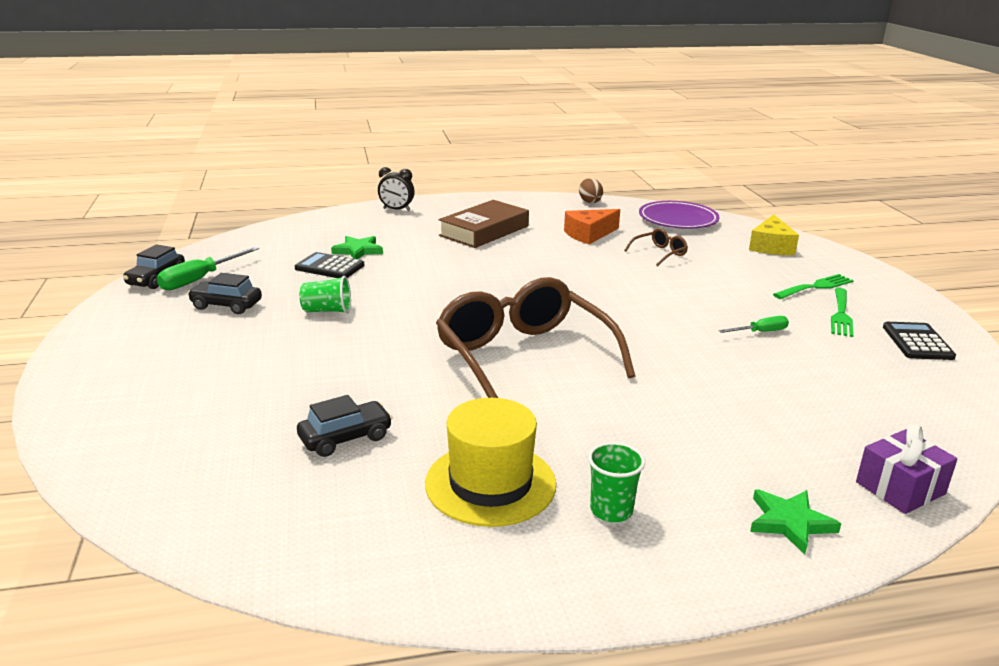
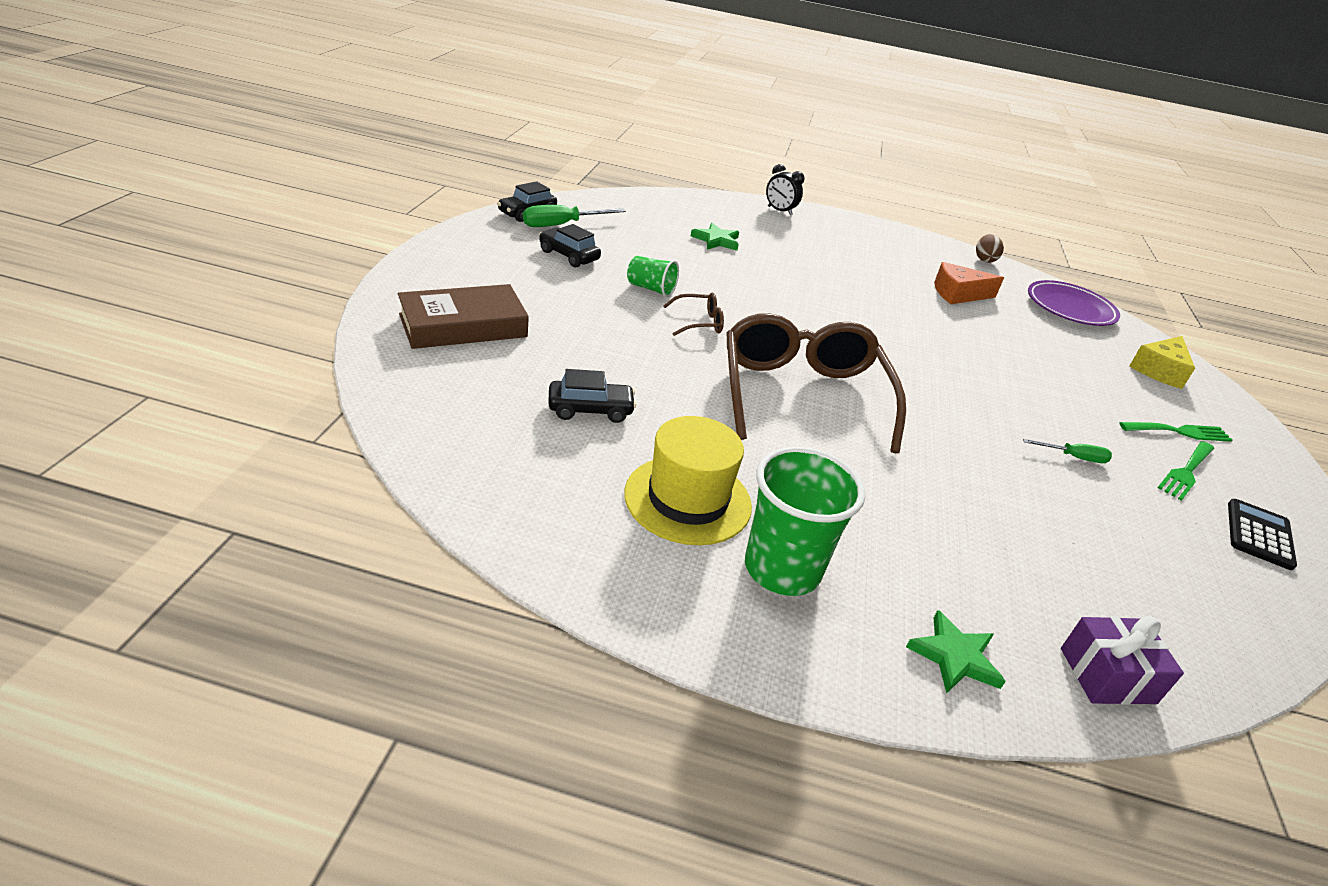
camera: 20 degrees right, 10 degrees up
(329, 267) = (680, 248): black calculator -> none
(484, 231) = (851, 258): brown book -> brown book (463, 326)
(611, 510) = (782, 569): green cup -> green cup, size x1.81
(659, 253) = (1021, 338): brown glasses -> brown glasses (699, 322)

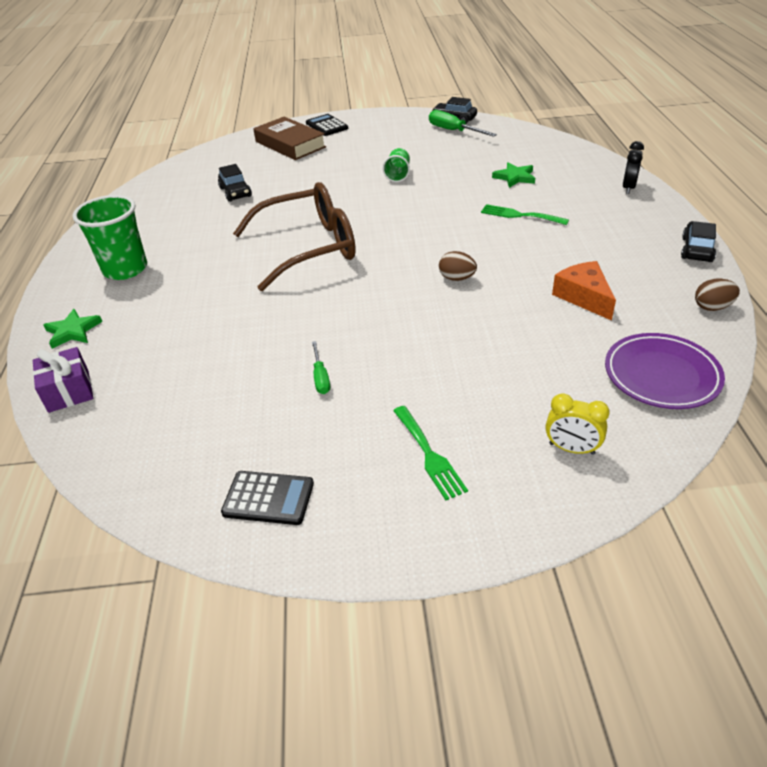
camera: 80 degrees right, 5 degrees up
(431, 283) = (326, 126): none -> black calculator
(568, 256) = (410, 144): black car -> black car (696, 249)
(687, 499) = (171, 233): yellow hat -> none
(699, 322) = (370, 198): brown glasses -> none
(908, 333) = (457, 278): none -> brown egg
(1159, 371) = (571, 449): yellow cheese -> yellow clock
(1186, 472) = (349, 453): green fork -> green fork (520, 215)

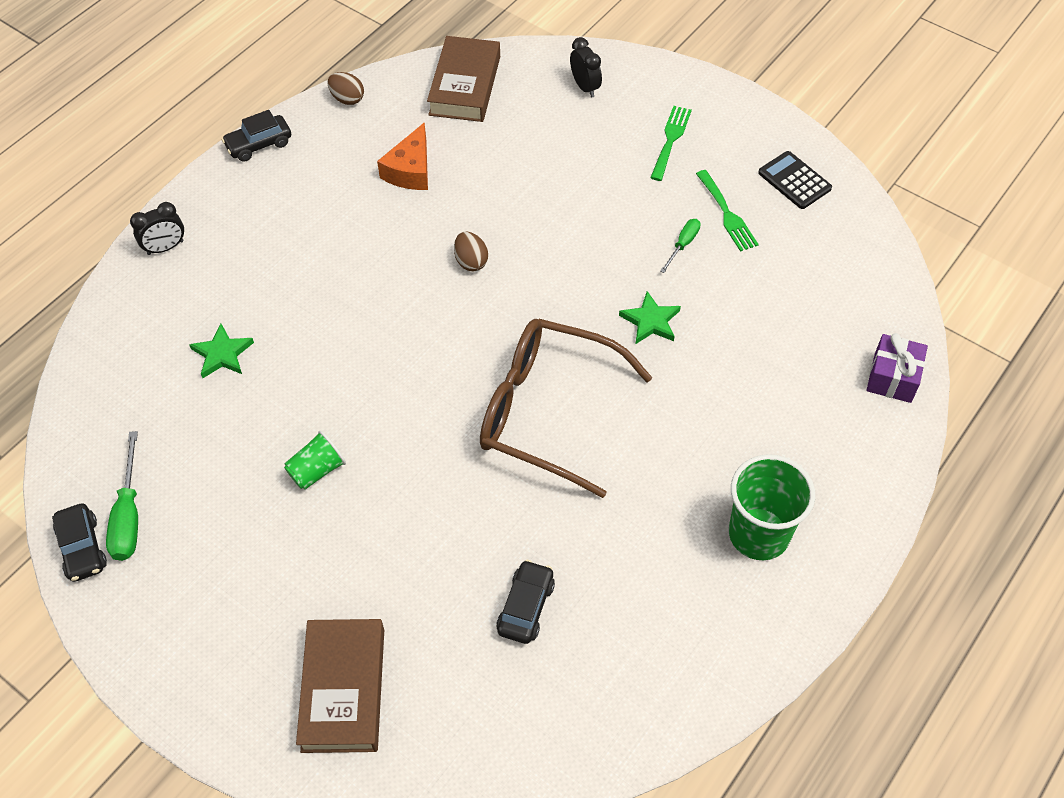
camera: 140 degrees left, 15 degrees up
(73, 331) = (859, 462): green star -> green star (650, 321)
(326, 126) = (239, 704): black calculator -> none
(520, 215) = (310, 293): green fork -> green fork (727, 214)
(571, 449) = (585, 87): yellow clock -> black clock
(661, 375) = (465, 85): purple plate -> brown book

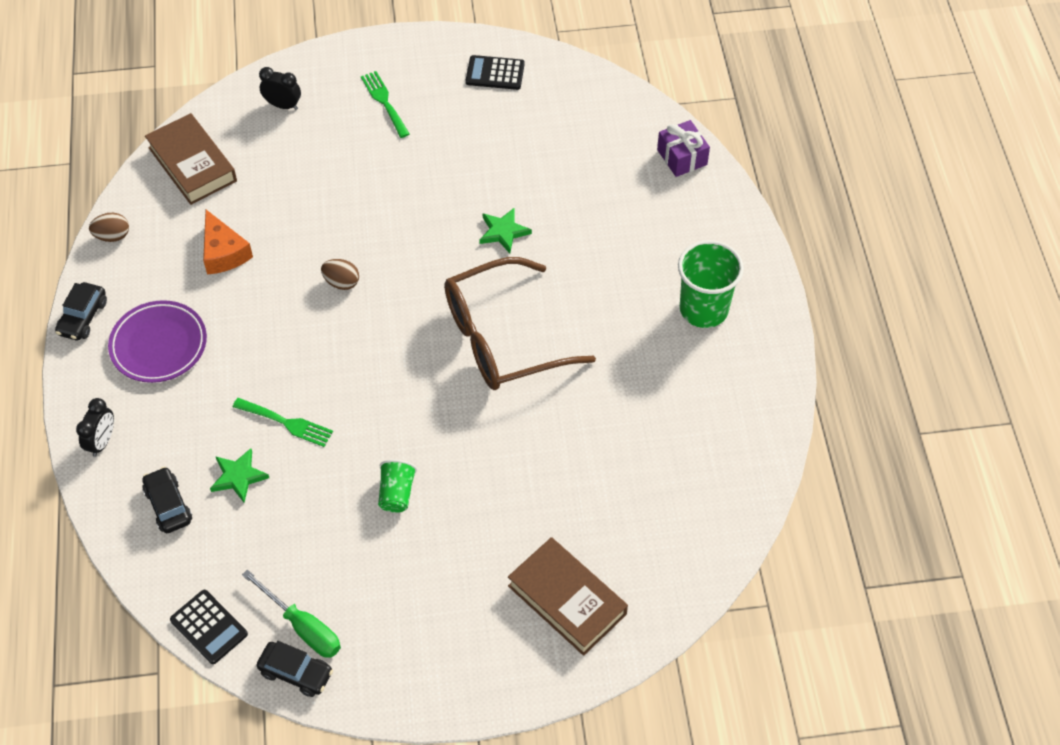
camera: 45 degrees left, 0 degrees up
(69, 454) = (209, 627): none -> black calculator
(285, 206) = (159, 345): none -> purple plate
(525, 607) = (619, 461): black car -> black car (168, 505)
(683, 244) = (470, 167): green screwdriver -> none
(727, 214) = (476, 126): green fork -> green fork (287, 423)

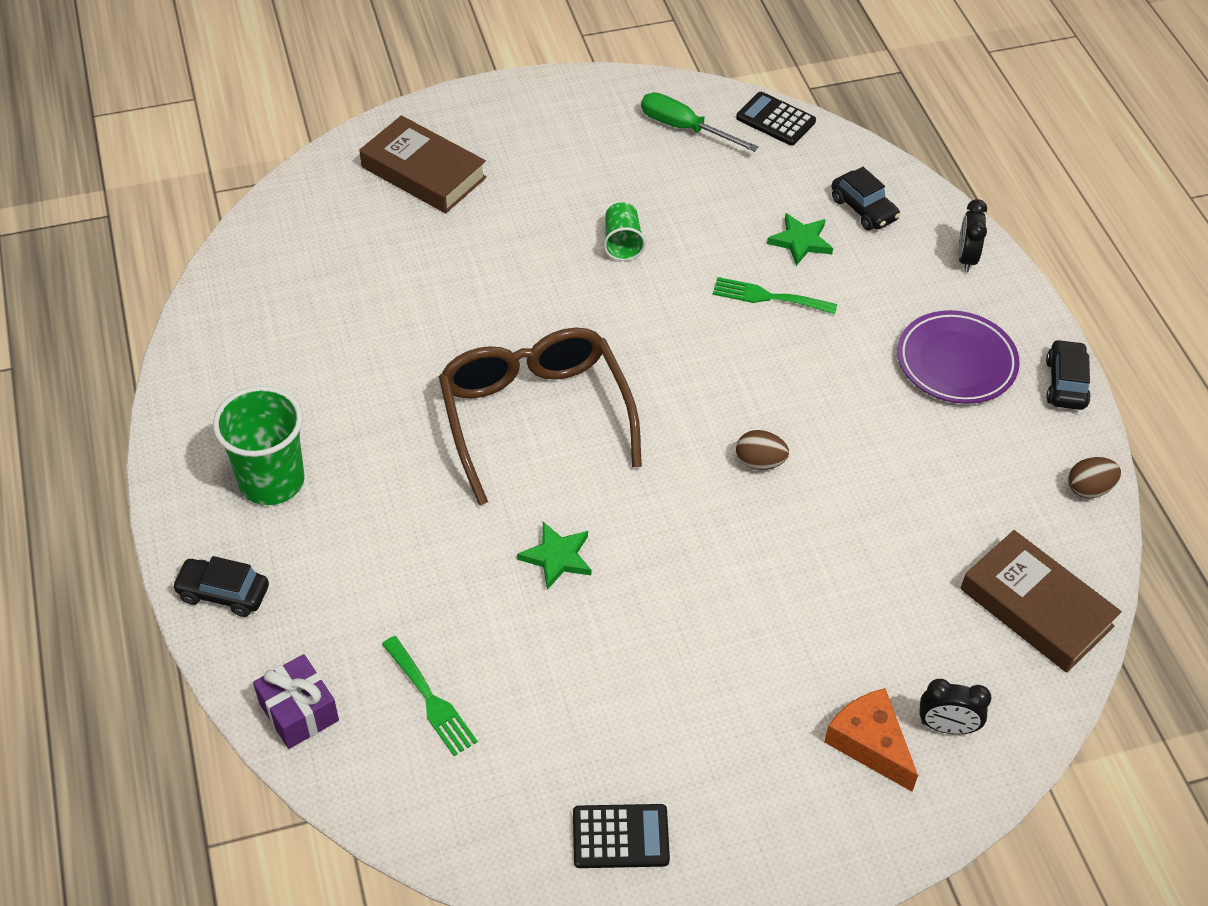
camera: 170 degrees right, 5 degrees down
(224, 252) = (930, 484): orange cheese -> orange cheese (869, 743)
(296, 672) = (678, 96): black car -> black car (223, 593)
(384, 102) = (789, 754): green fork -> green fork (430, 700)
(501, 338) = (534, 415): brown glasses -> brown glasses turned 75 degrees counterclockwise

